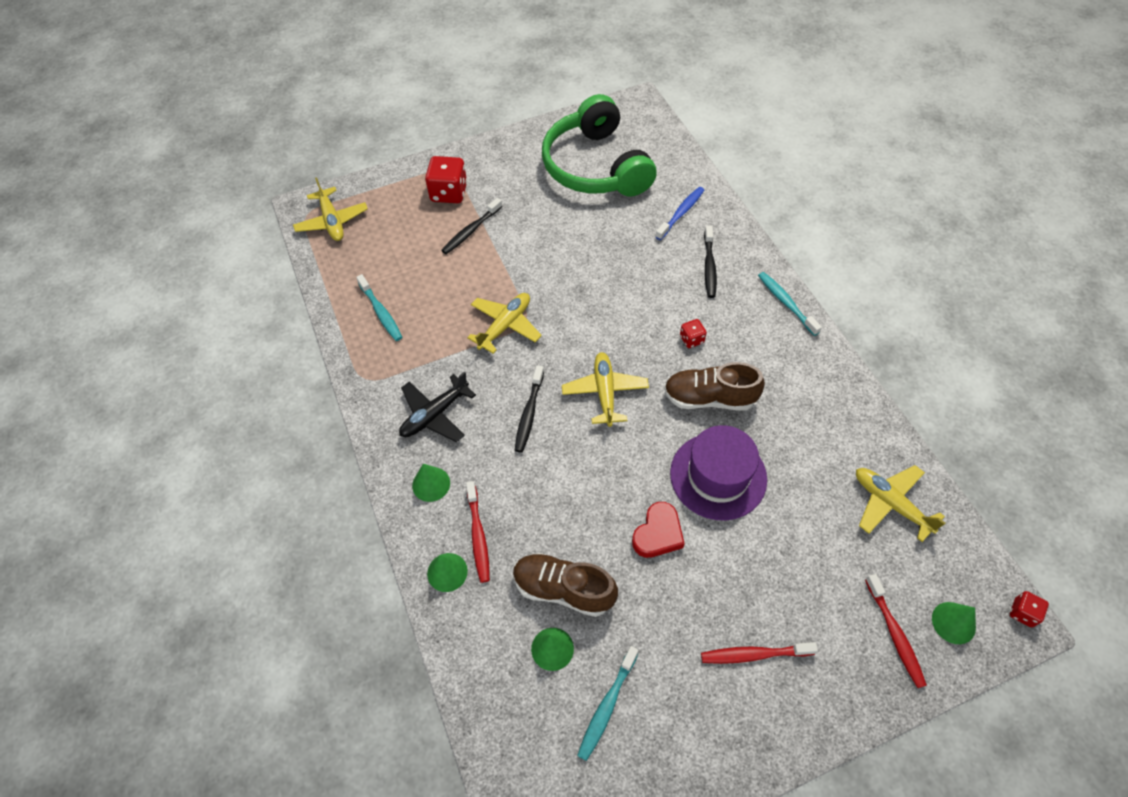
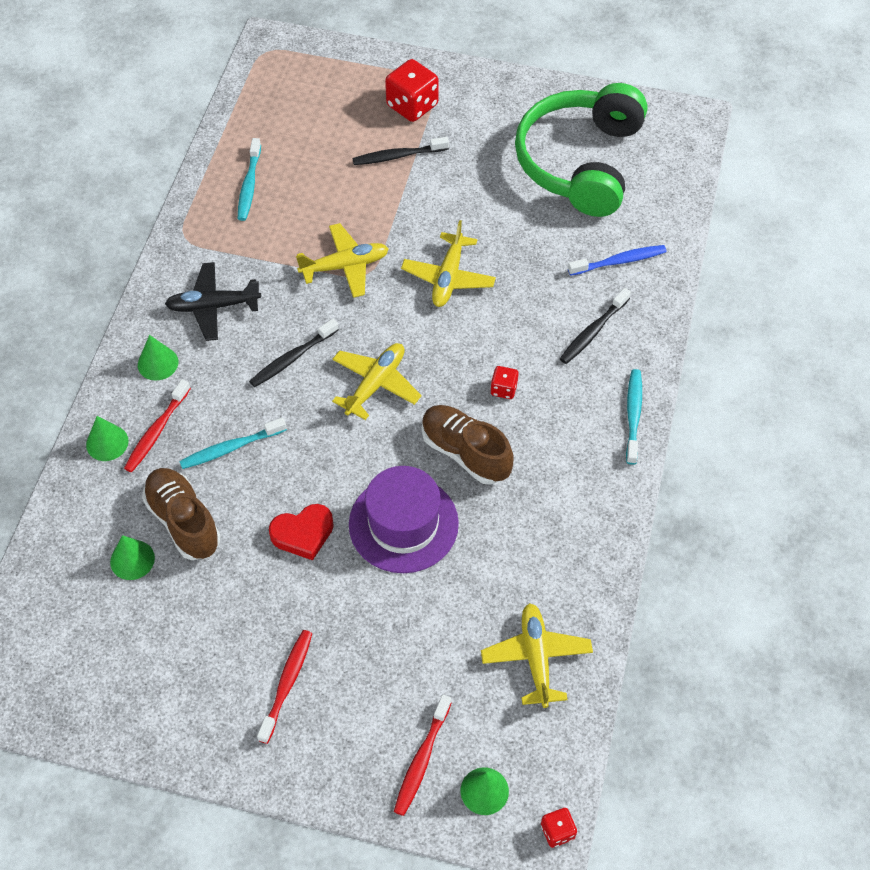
camera: 35 degrees right, 0 degrees up
(332, 221) = (282, 71): yellow plane -> yellow plane (448, 277)
(607, 705) = (133, 632): turquoise toothbrush -> turquoise toothbrush (231, 448)
(755, 654) = (286, 684): red toothbrush -> red toothbrush turned 75 degrees clockwise

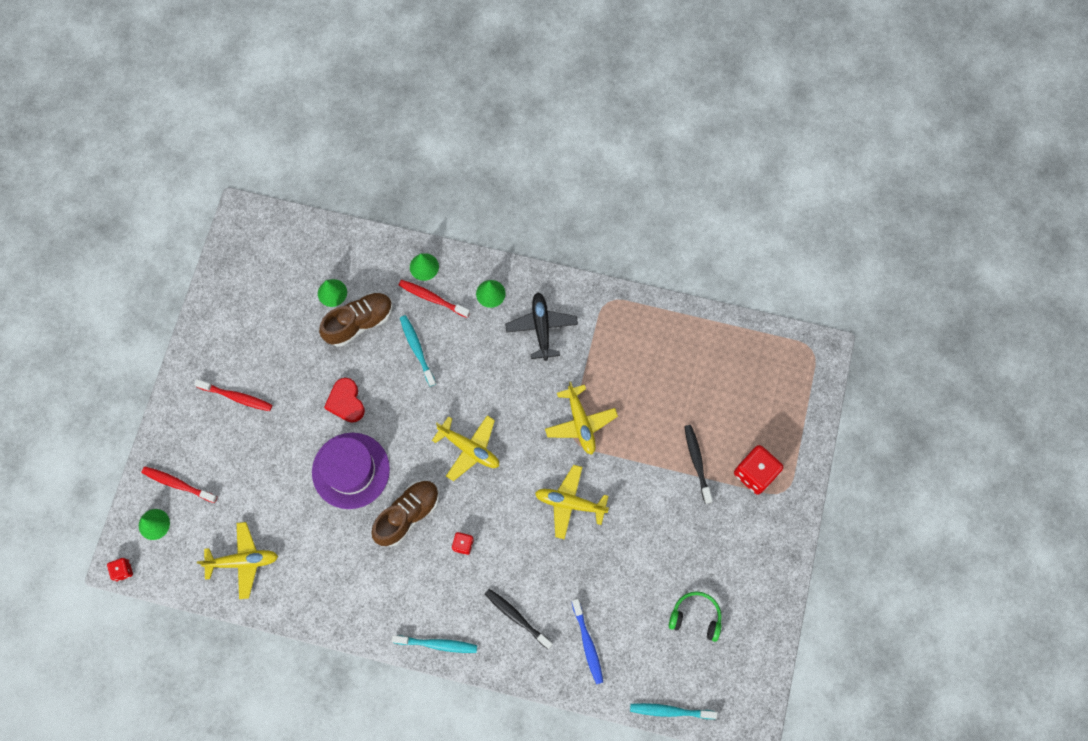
camera: 90 degrees right, 15 degrees up
(249, 185) = (662, 346): turquoise toothbrush -> turquoise toothbrush (671, 711)
(293, 358) = (494, 388): black toothbrush -> none
(580, 162) = (695, 617): green headphones -> green headphones, size x0.42

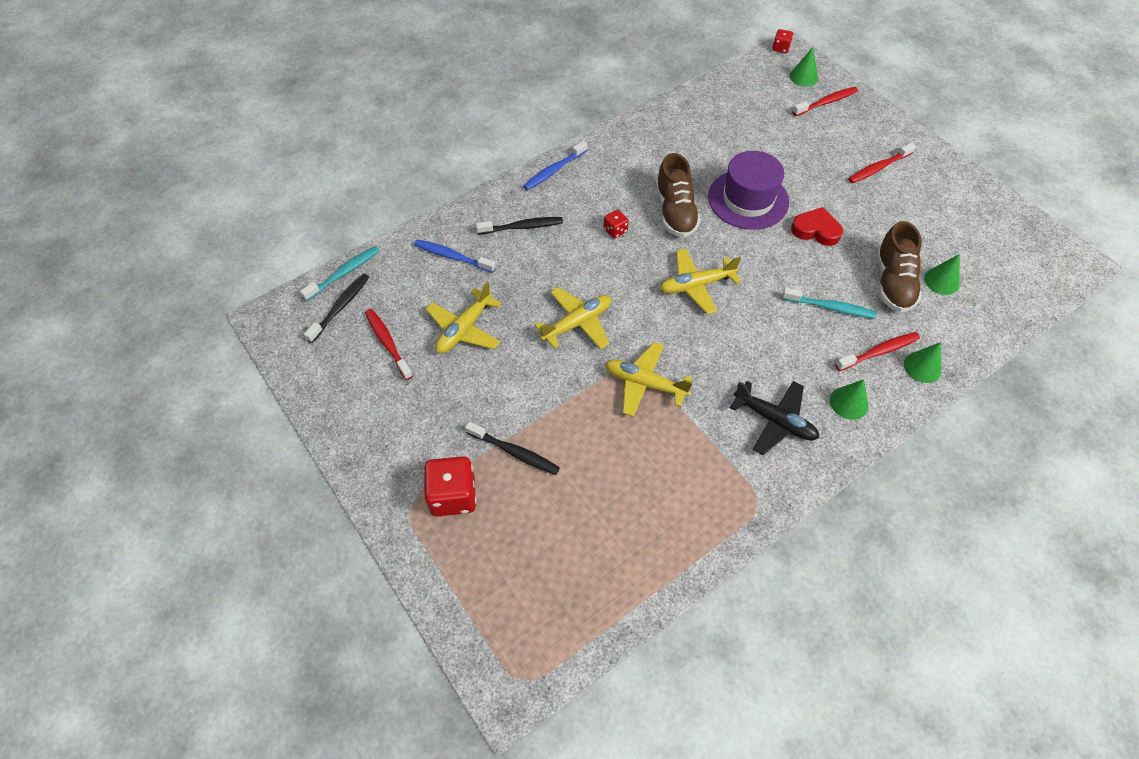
camera: 130 degrees right, 15 degrees down
(243, 561) = (729, 105): yellow plane -> yellow plane (464, 329)
(436, 644) = (554, 170): turquoise toothbrush -> blue toothbrush
(695, 617) = (388, 343): green headphones -> red toothbrush
(699, 681) = (340, 307): none -> black toothbrush

